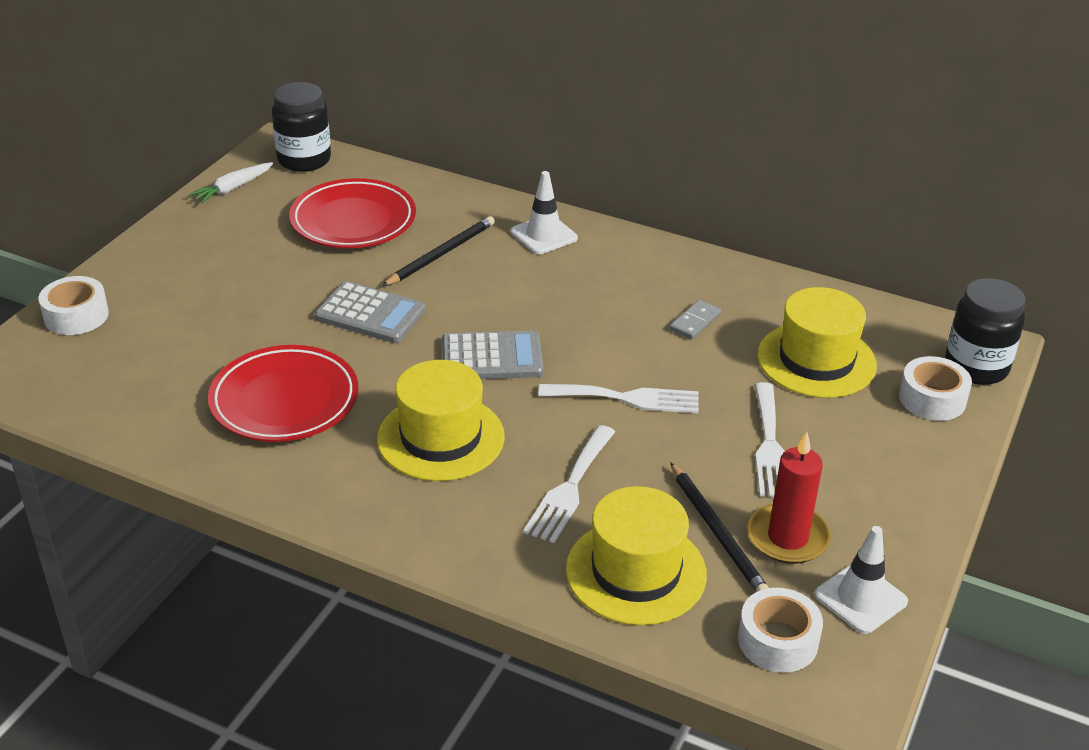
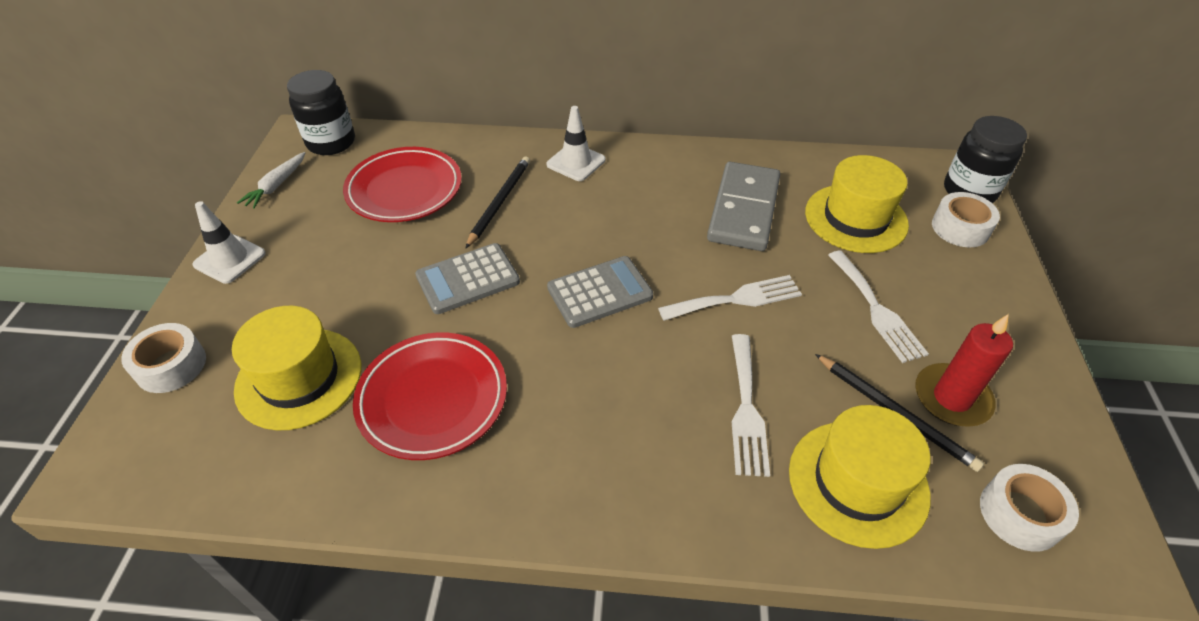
camera: 20 degrees left, 10 degrees up
(370, 314) = (468, 279): grey calculator -> grey calculator turned 150 degrees clockwise
(441, 438) = (602, 392): yellow hat -> yellow hat (299, 378)
(695, 322) = (743, 210): grey domino -> grey domino, size x2.37
(860, 598) = (1049, 441): white traffic cone -> white traffic cone (230, 259)

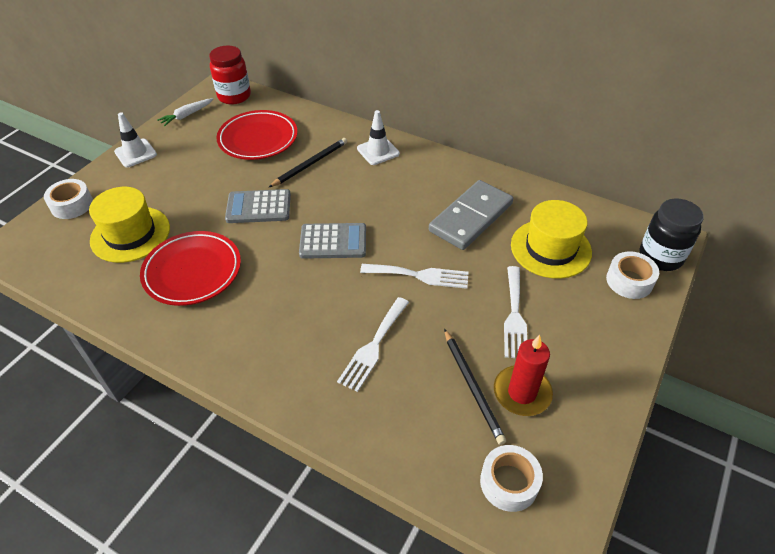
camera: 25 degrees right, 0 degrees up
(331, 142) = (234, 96): black jar -> red jar
(858, 482) = (412, 418): yellow hat -> none

